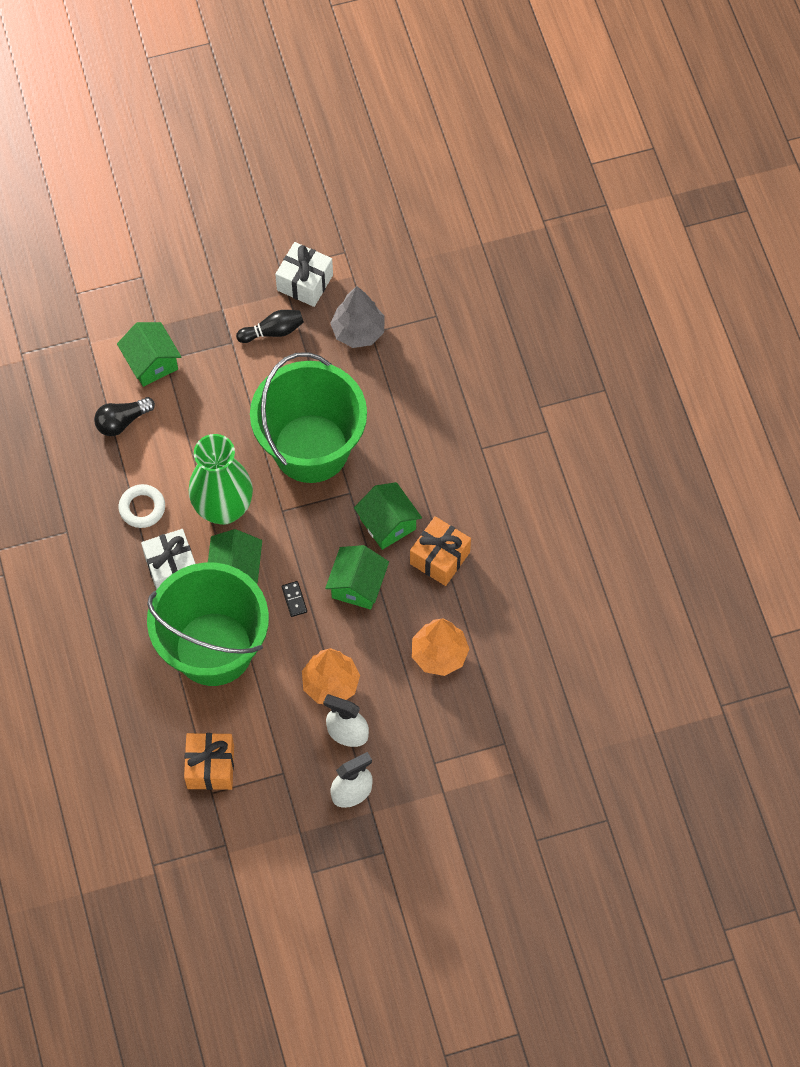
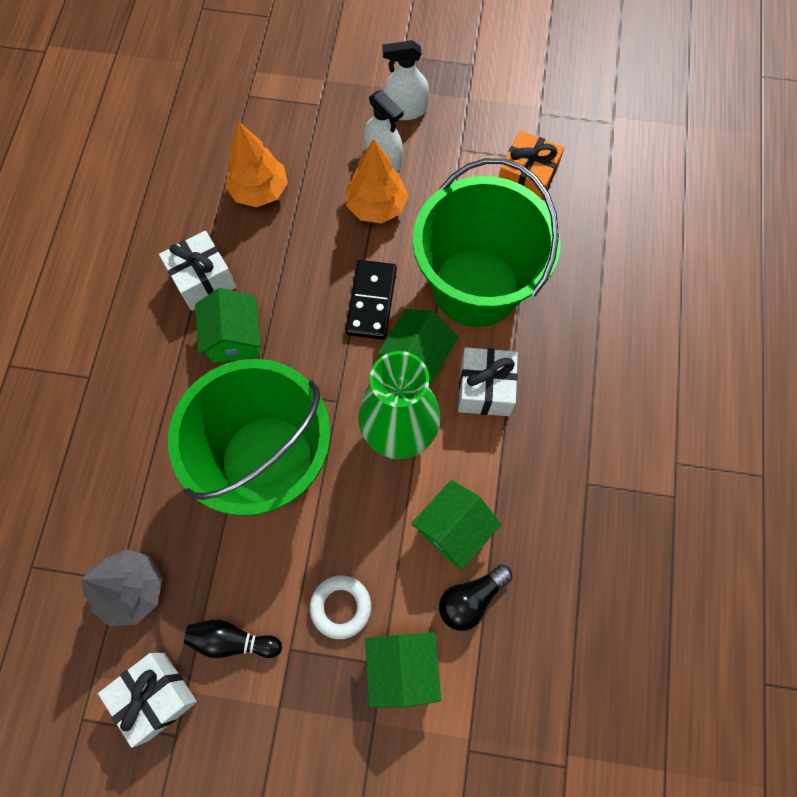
camera: 155 degrees left, 5 degrees up
(122, 421) = (471, 599): black light bulb -> black light bulb turned 150 degrees clockwise
(142, 508) = (490, 474): white ring -> white ring (341, 607)
(294, 599) = (371, 301): black domino -> black domino, size x2.06
(357, 585) = (300, 288): green house -> green house (453, 529)
(440, 558) = (203, 280): orange gift -> white gift

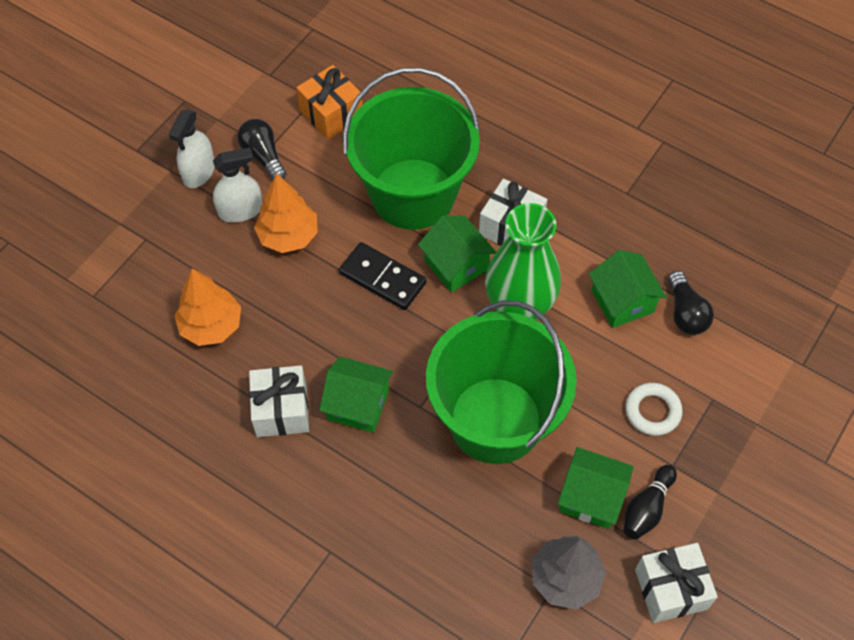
camera: 65 degrees left, 10 degrees down
(402, 668) = (721, 385): green house -> green house (591, 497)
(449, 149) = (263, 156): none -> black light bulb

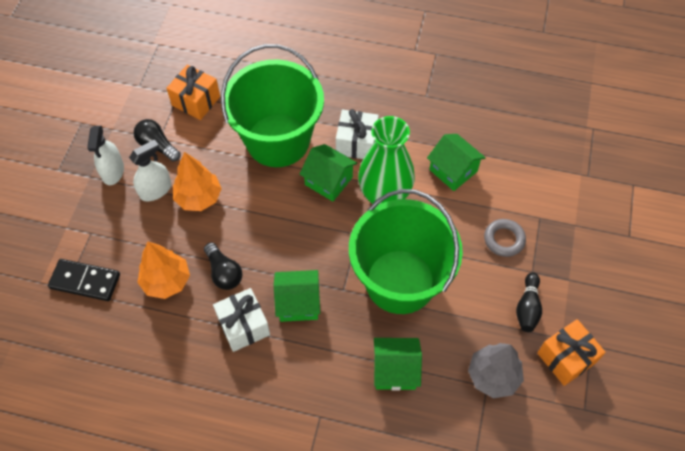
camera: 20 degrees left, 0 degrees up
(382, 278) = (280, 207): black domino -> black domino (85, 281)
(591, 497) = (487, 313): green house -> green house (395, 370)
(652, 411) = (504, 239): white ring -> grey ring
(671, 589) = (566, 358): white gift -> orange gift
(685, 313) = (498, 165): black light bulb -> black light bulb (224, 272)

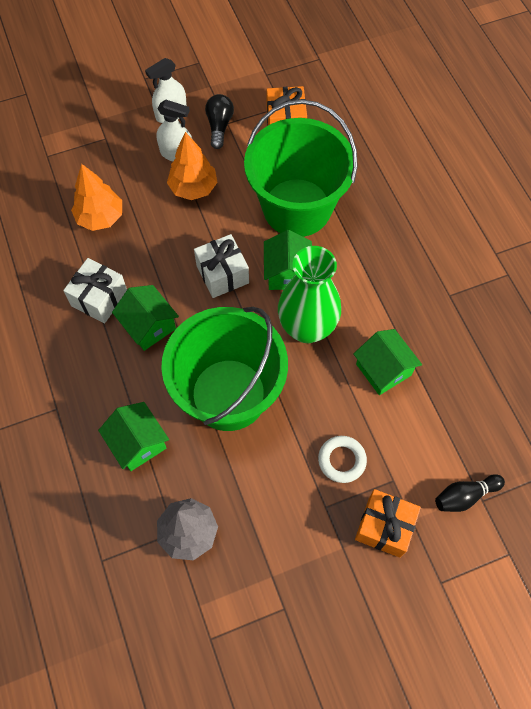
camera: 55 degrees right, 5 degrees up
(85, 281) = (61, 164): black domino -> none
(224, 272) = (137, 252): black light bulb -> none
(356, 143) = (345, 270): white gift -> white gift (222, 274)
(453, 170) = (383, 369): green house -> green house turned 45 degrees counterclockwise
(504, 239) = (341, 460): grey ring -> white ring
(527, 307) = (282, 524): black bowling pin -> black bowling pin (464, 496)
(566, 358) = (253, 591): orange gift -> orange gift (384, 527)

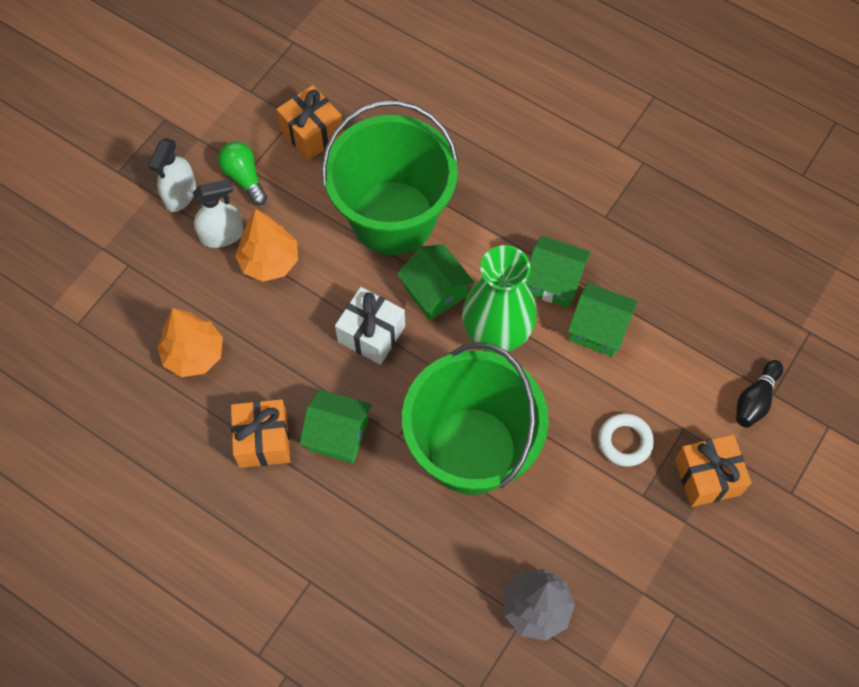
camera: 35 degrees left, 0 degrees up
(99, 298) = (263, 440): white gift -> orange gift
(138, 443) = (420, 558): green house -> green house (554, 281)
(219, 126) = (244, 178): black light bulb -> green light bulb

